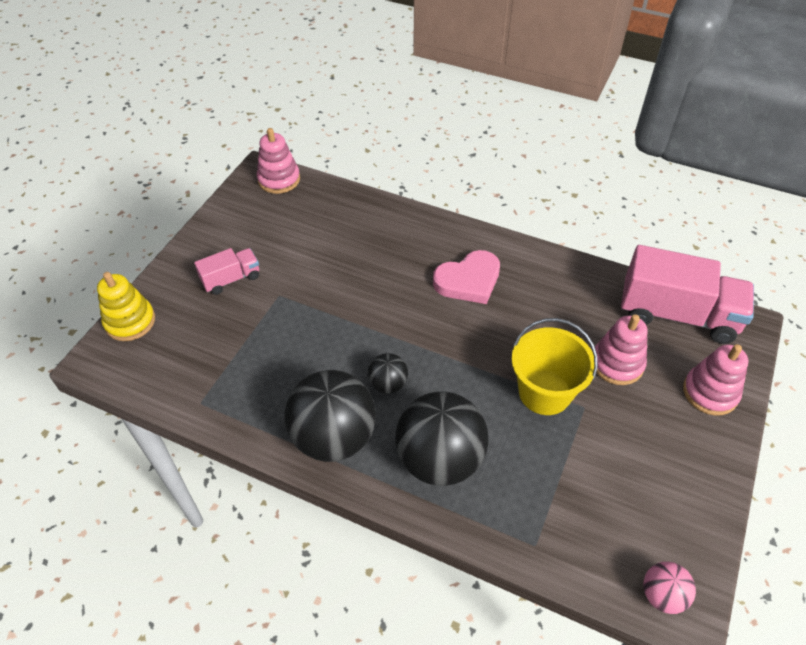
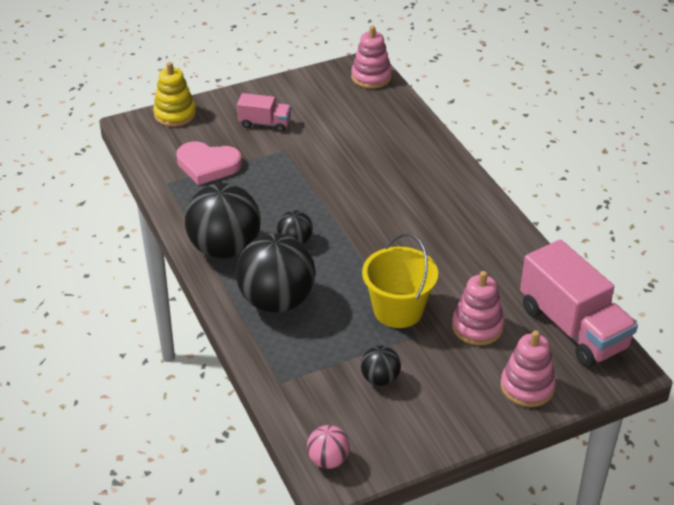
camera: 40 degrees right, 10 degrees down
(468, 280) = (432, 214): pink heart -> pink heart (208, 165)
(607, 473) = (380, 379): none -> black ball

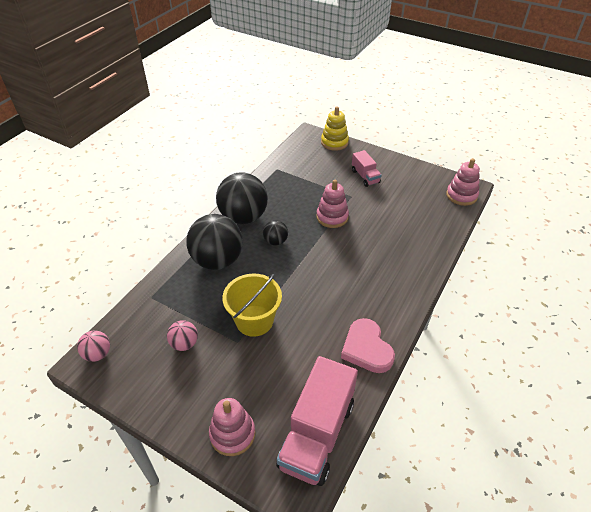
camera: 55 degrees right, 5 degrees up
(208, 165) = (305, 175): pink heart -> pink heart (366, 349)
(380, 379) = (184, 344): black ball -> pink ball
(477, 327) = (271, 372): pink stacking toy -> pink stacking toy (332, 217)

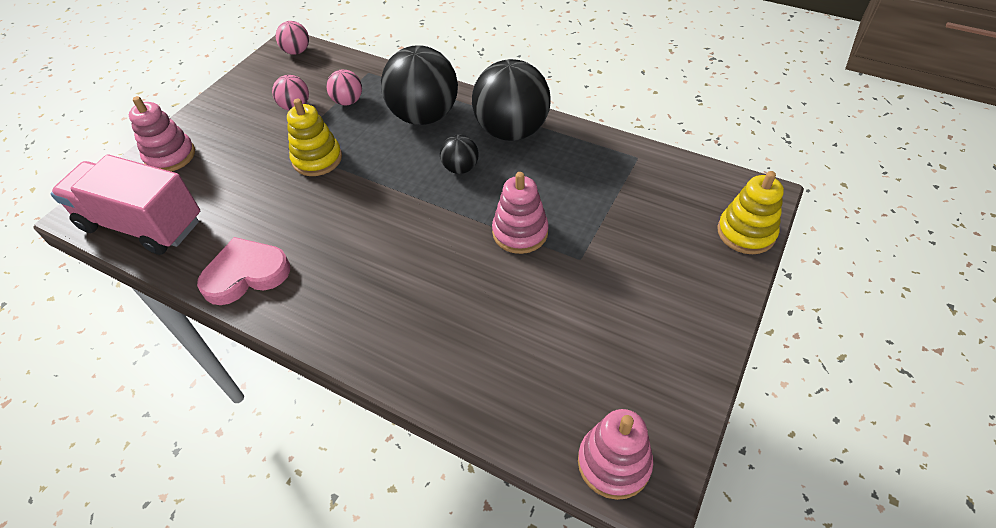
camera: 90 degrees right, 5 degrees up
(187, 307) = (348, 101): none -> pink ball
(254, 320) = (317, 159): yellow bucket -> yellow stacking toy
(365, 176) = (644, 281): pink truck -> none

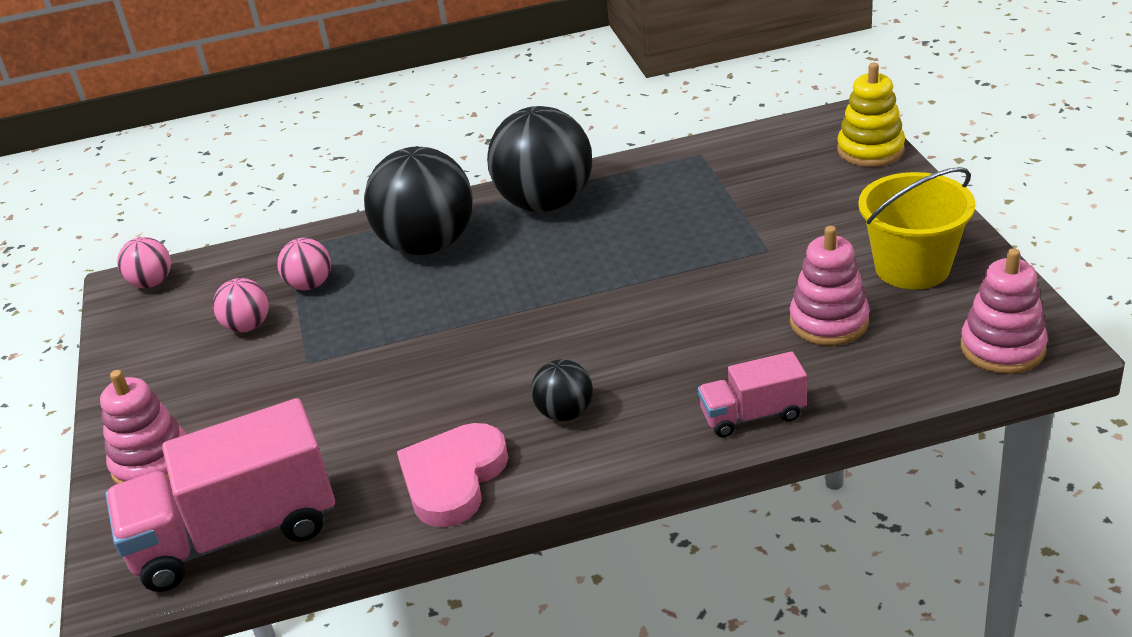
camera: 40 degrees left, 15 degrees down
(317, 159) = (363, 348): yellow stacking toy -> none
(414, 369) = (752, 415): none -> pink truck
(460, 168) = (542, 259): black ball -> black ball (565, 413)
(520, 232) = (684, 267): pink stacking toy -> pink stacking toy (829, 322)
(645, 347) = (912, 267): none -> yellow bucket

